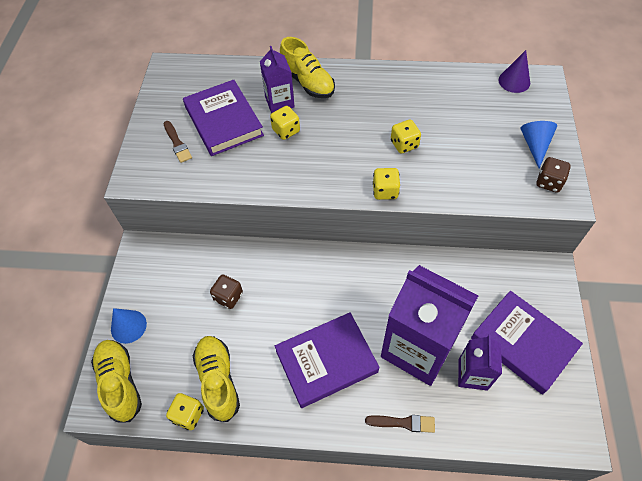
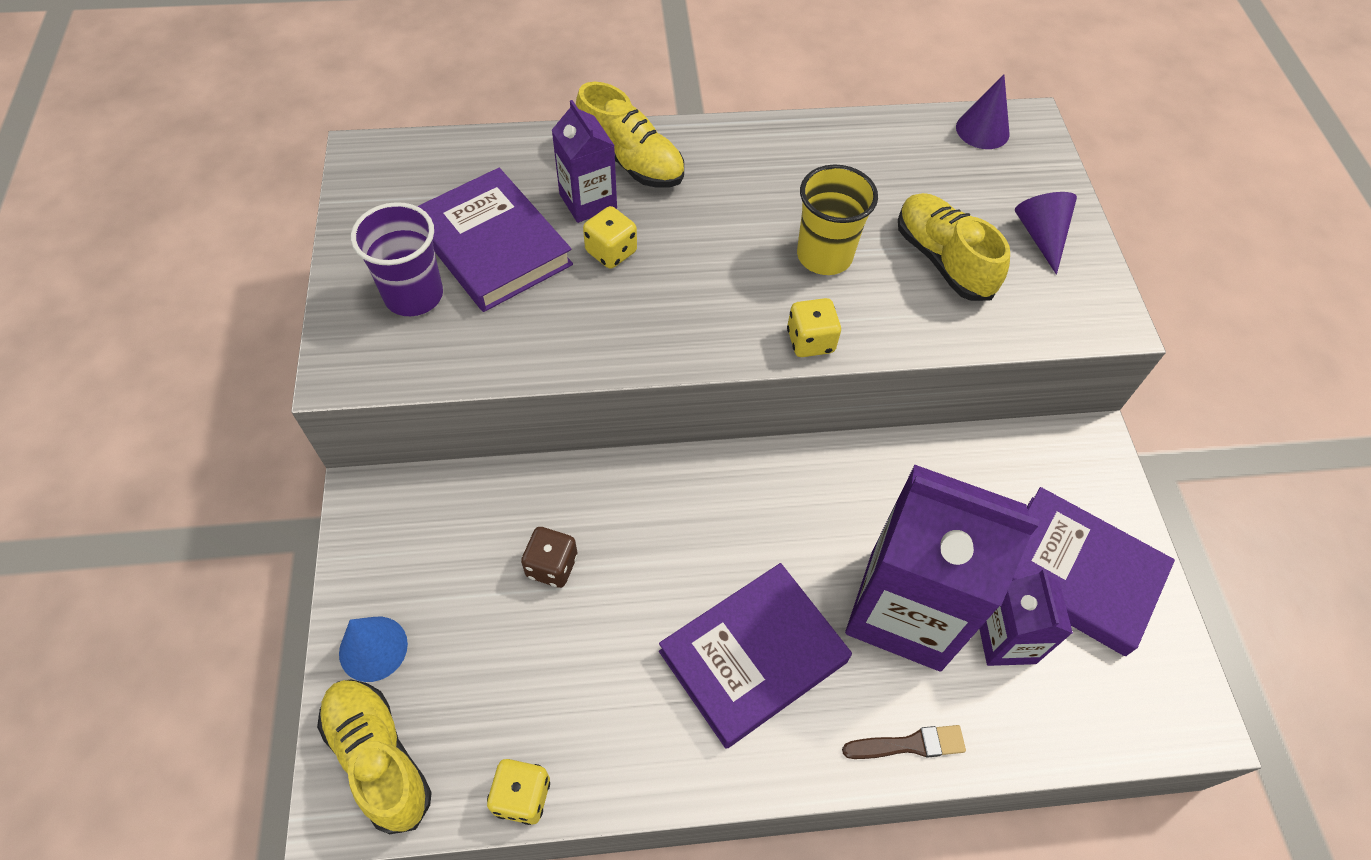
camera: 15 degrees left, 0 degrees up
(177, 143) = (414, 295): brown brush -> purple cup
(218, 380) = (565, 723): yellow shoe -> yellow shoe (943, 260)
(404, 144) = (824, 256): yellow dice -> yellow cup
(535, 145) = (1041, 236): blue cone -> purple cone
(549, 182) = (1077, 296): brown dice -> none

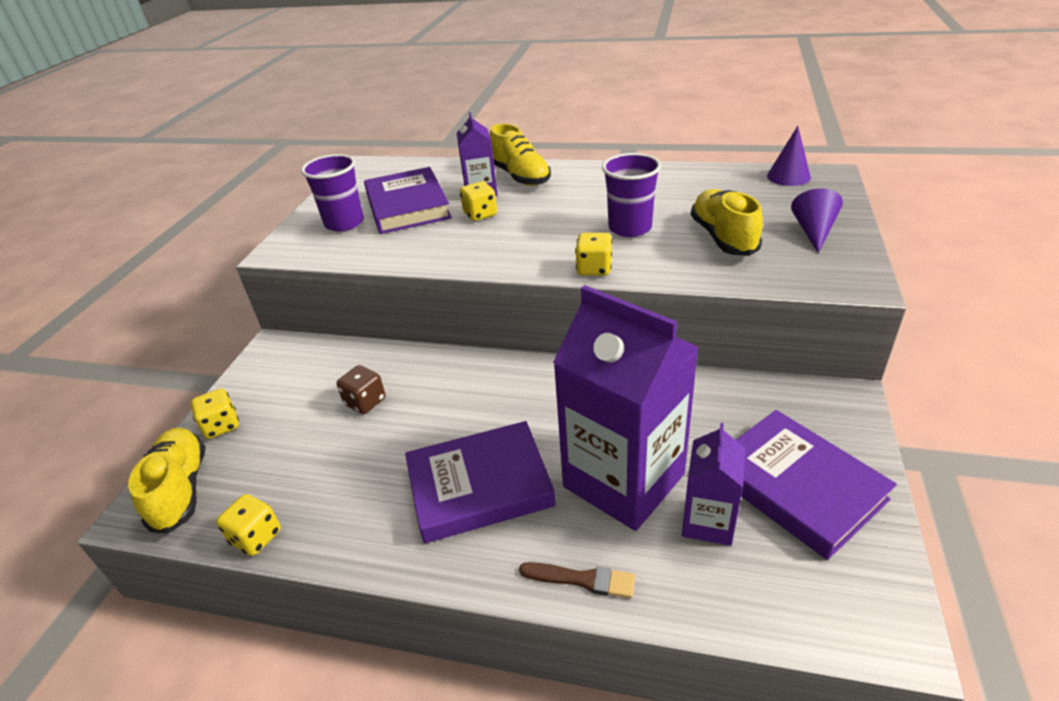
camera: 25 degrees right, 20 degrees down
(373, 648) = (221, 426): blue cone -> yellow dice
(824, 256) = (630, 228): yellow cup -> purple cup

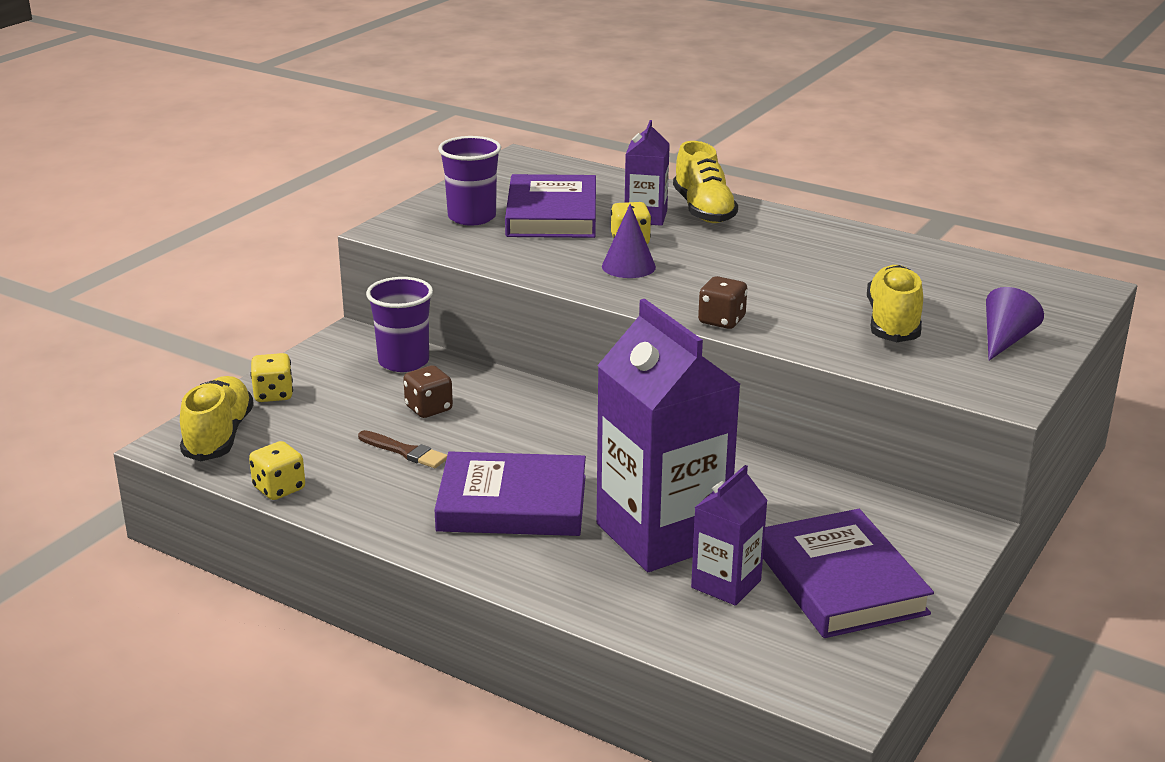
camera: 15 degrees right, 10 degrees down
(582, 579) = (572, 592): brown brush -> brown brush (405, 451)
(594, 269) = (721, 321): yellow dice -> brown dice
(630, 228) = (793, 291): purple cup -> purple cup (403, 362)
(788, 176) = (1034, 279): purple cone -> purple cone (628, 266)

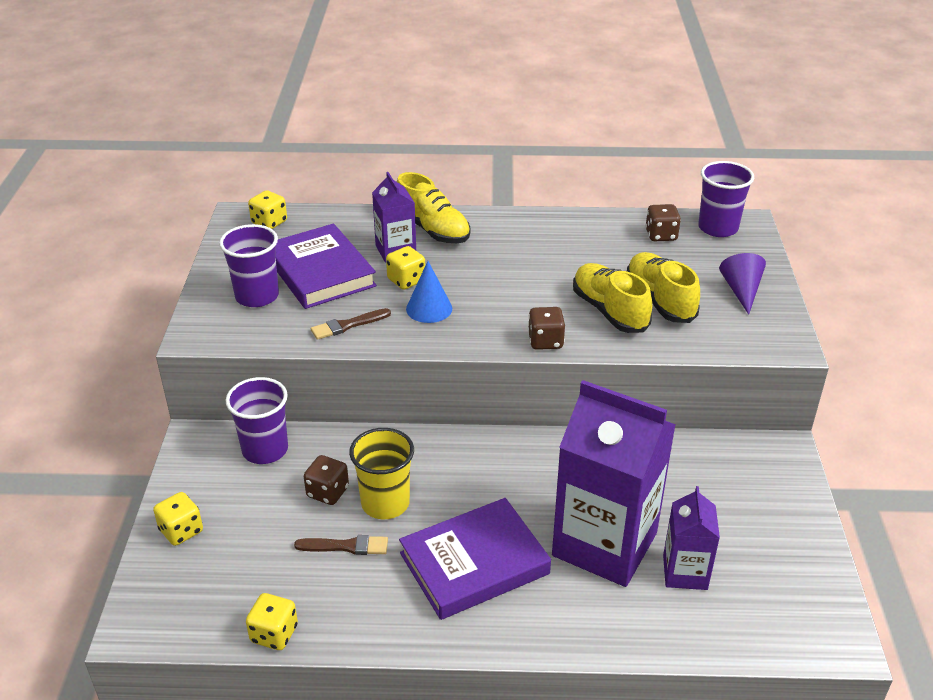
camera: 30 degrees left, 10 degrees up
(219, 436) = (171, 599): yellow shoe -> yellow shoe (609, 311)
(474, 433) = (385, 503): none -> yellow cup
(533, 258) = (348, 325): none -> brown brush
(544, 168) = (269, 222): none -> yellow dice
(628, 266) = (429, 308): purple cone -> blue cone
(840, 582) = (753, 534): purple book -> none
(962, 273) = (661, 235): none -> brown dice
(1044, 283) = (718, 228): none -> purple cup

